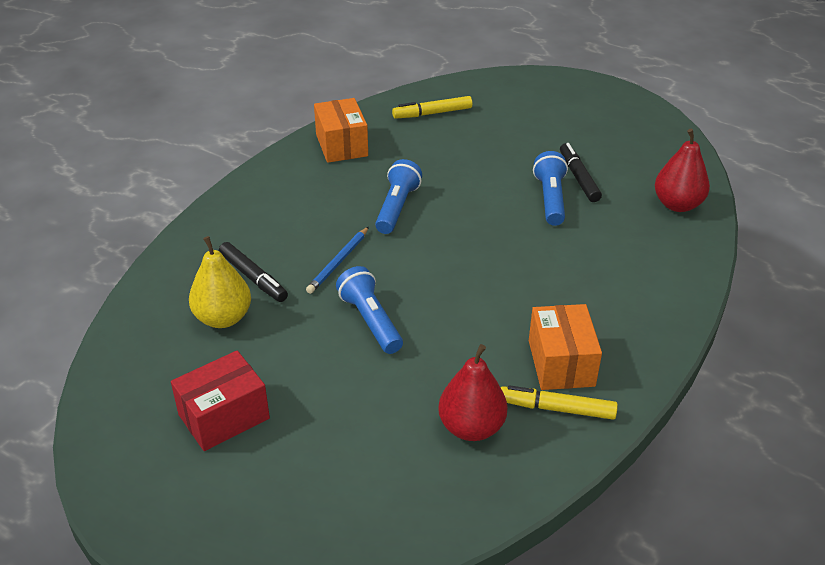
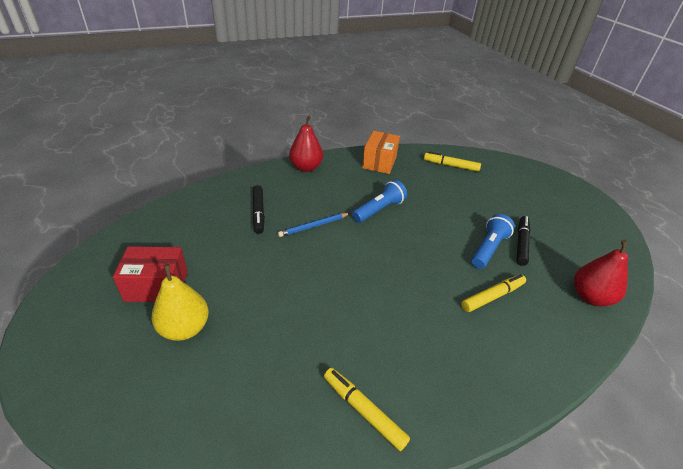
camera: 30 degrees right, 0 degrees up
(223, 318) = (219, 227): yellow pear -> yellow pear (185, 328)
(370, 321) = (297, 271): blue flashlight -> none
(471, 427) = (289, 386): red pear -> red pear (306, 167)
(561, 363) = (398, 374): orange box -> none
(590, 248) = (492, 296): none -> yellow marker

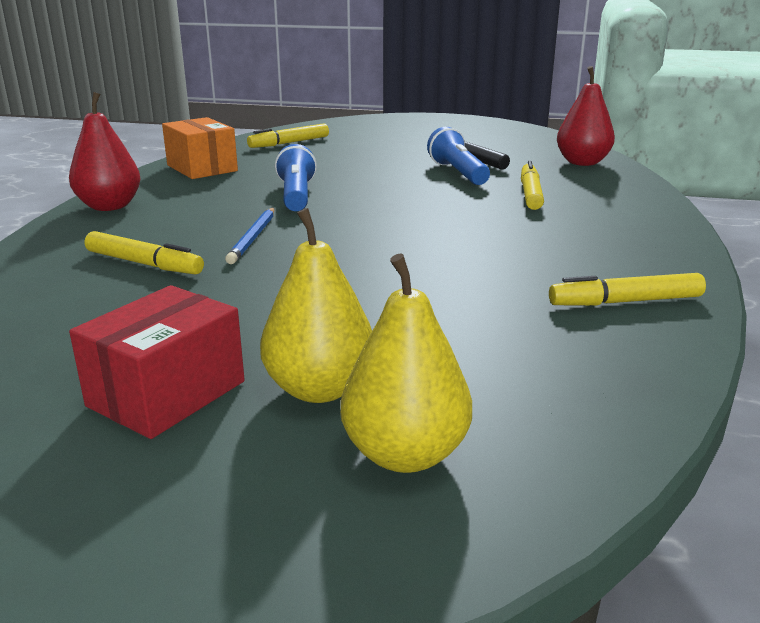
camera: 50 degrees left, 15 degrees down
(147, 383) = (405, 454): none -> yellow pear
(258, 212) = (143, 263): black marker -> yellow marker

